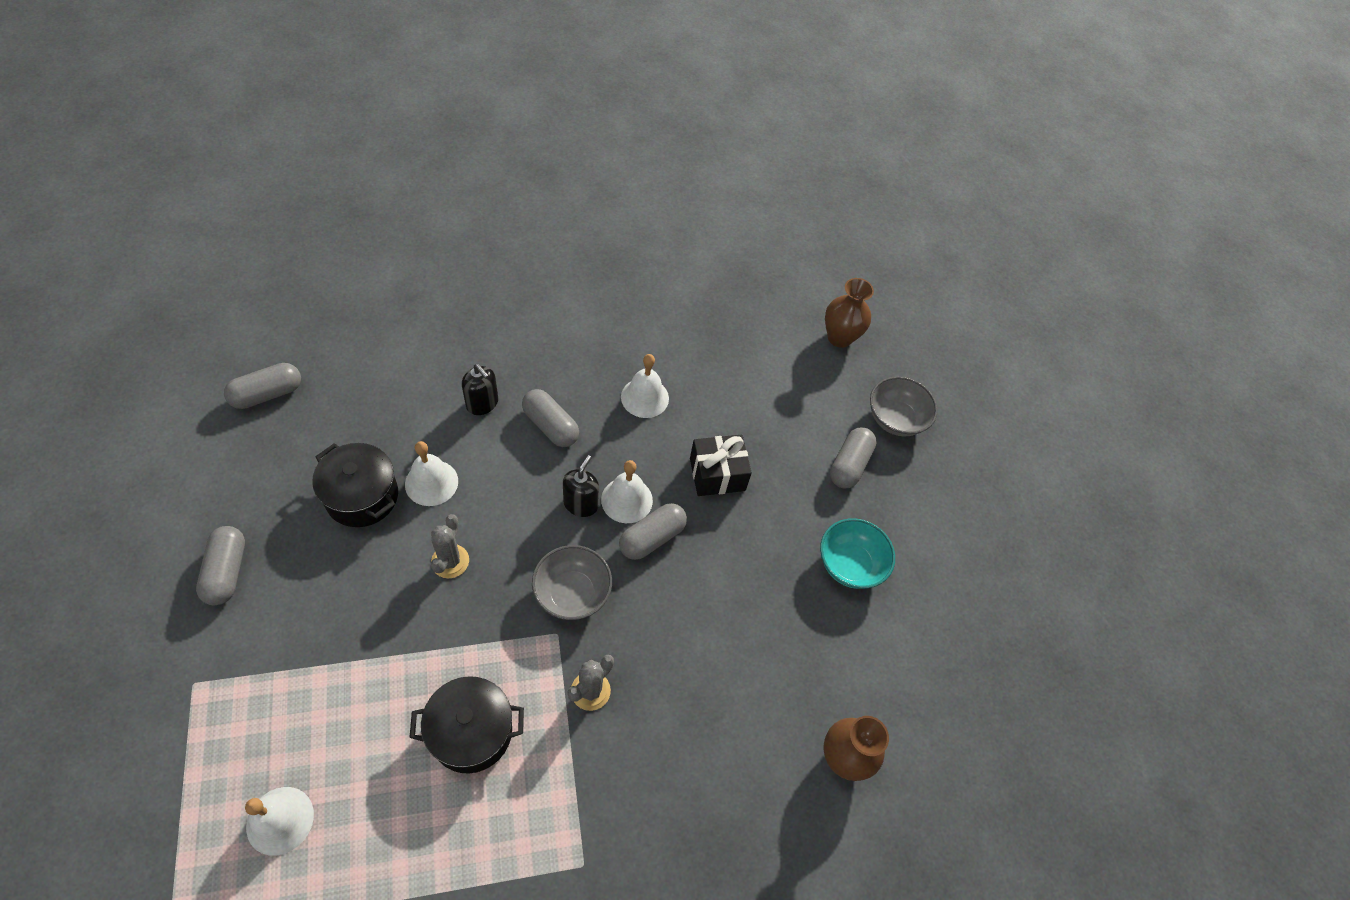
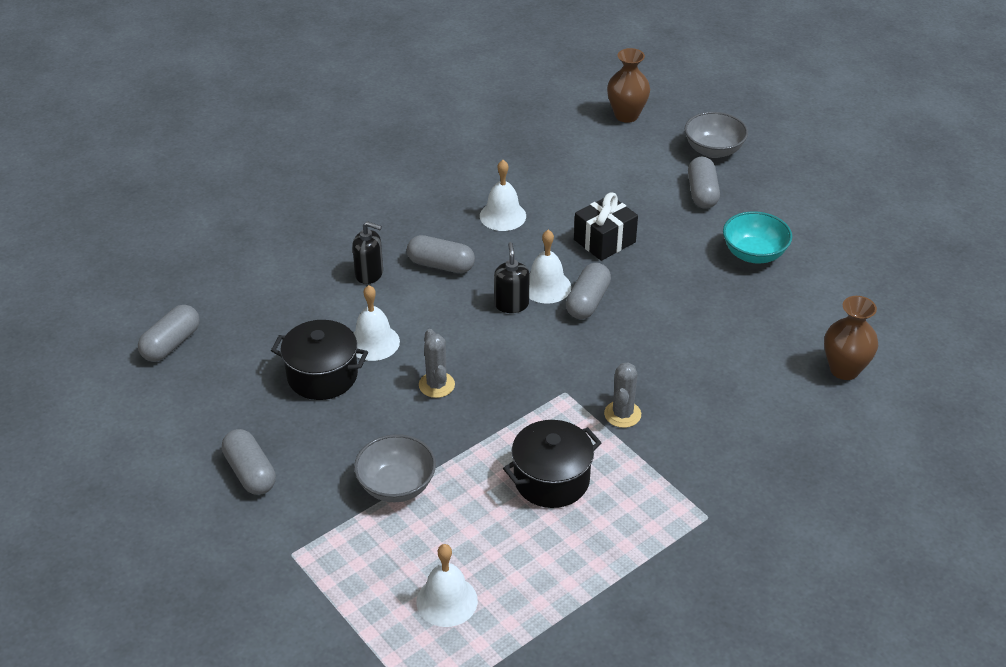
camera: 20 degrees left, 15 degrees down
(572, 593) = (555, 362): grey bowl -> grey bowl (396, 485)

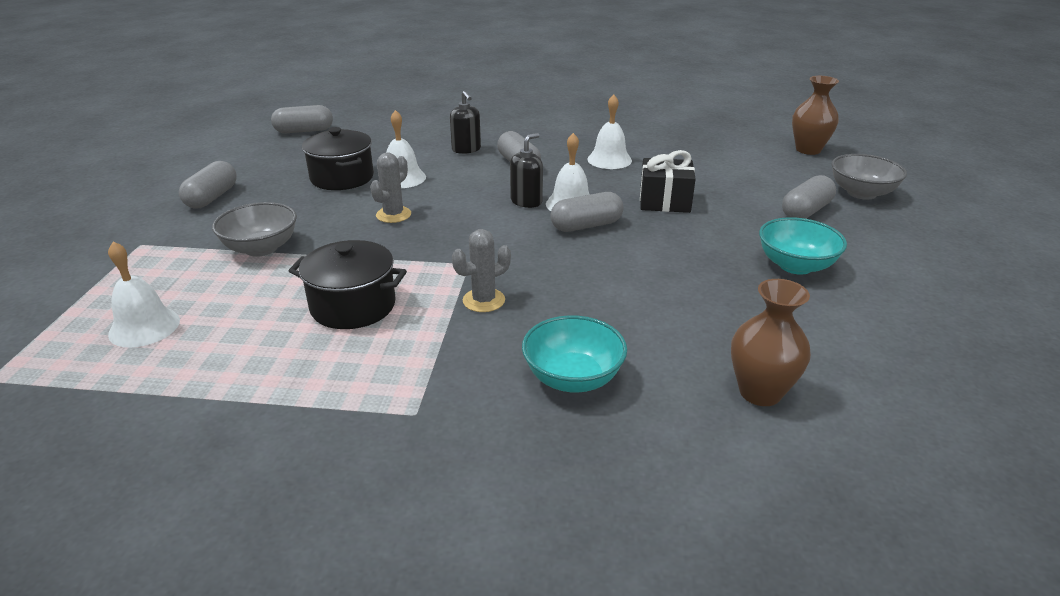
camera: 45 degrees right, 10 degrees down
(750, 431) = (573, 378): none -> turquoise bowl

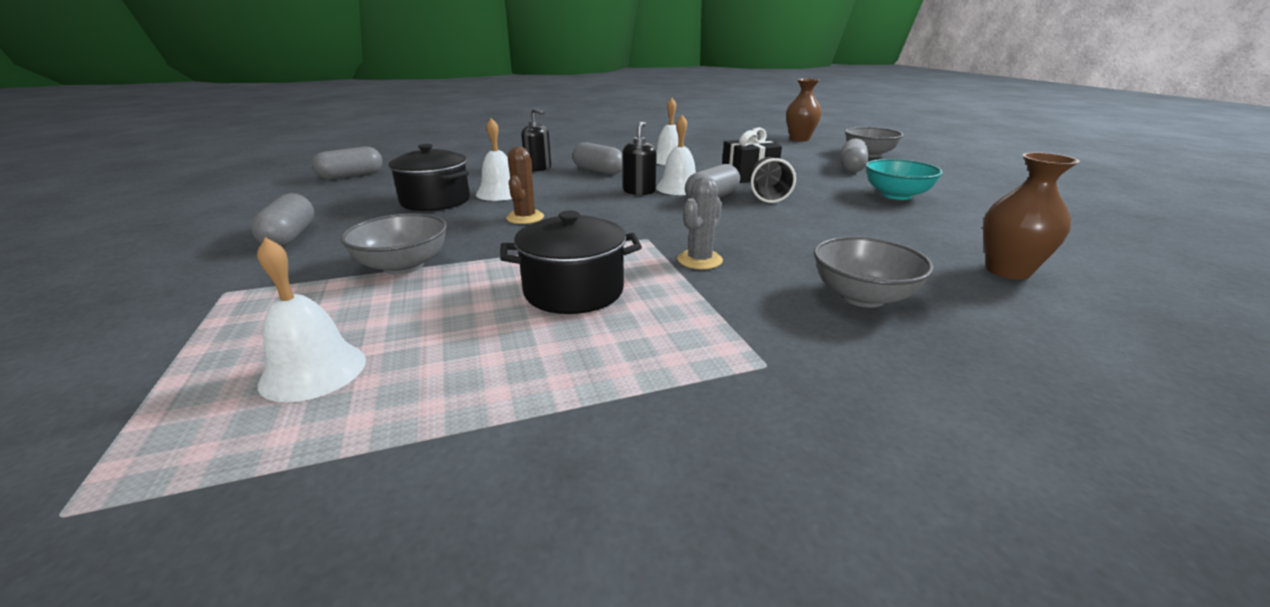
camera: 25 degrees left, 5 degrees down
(393, 215) = (525, 218): grey cactus -> brown cactus
(573, 378) = (862, 297): turquoise bowl -> grey bowl
(649, 234) = (768, 195): none -> black cup

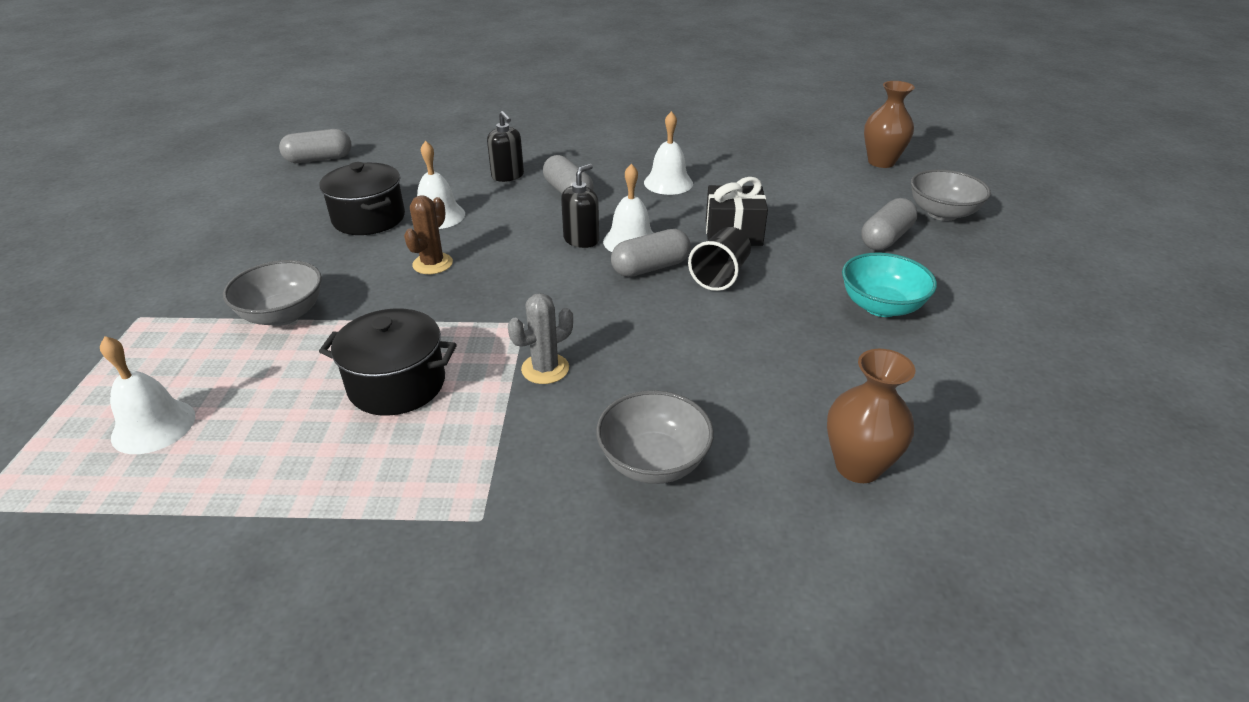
camera: 20 degrees right, 10 degrees up
(290, 236) = (218, 251): grey capsule -> none

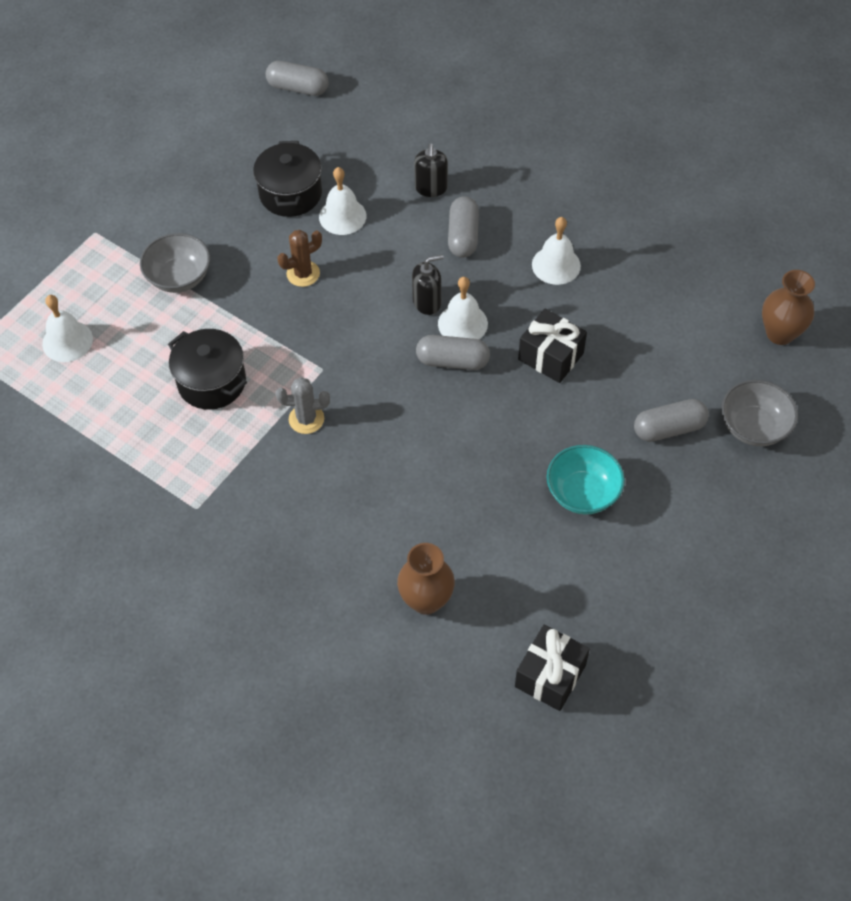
camera: 35 degrees right, 20 degrees up
(653, 462) = (313, 526): grey bowl -> none
(720, 275) = (496, 397): black cup -> none
(1063, 466) = (550, 675): none -> black gift

